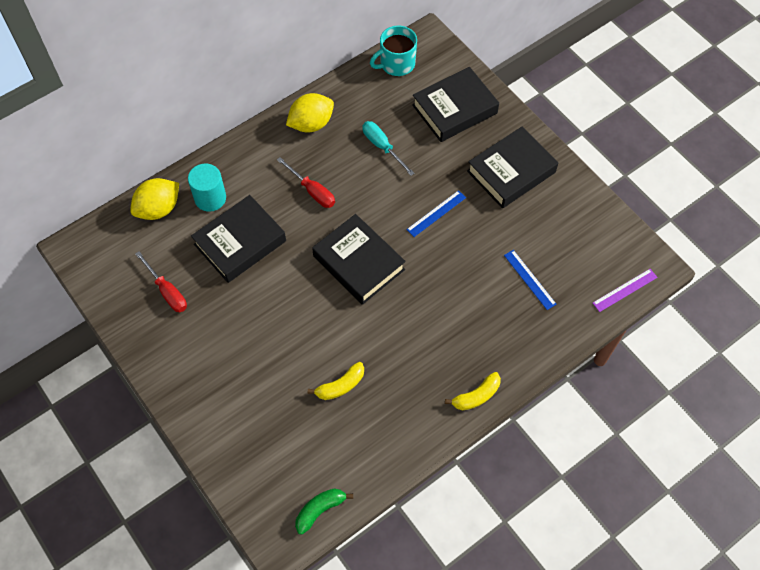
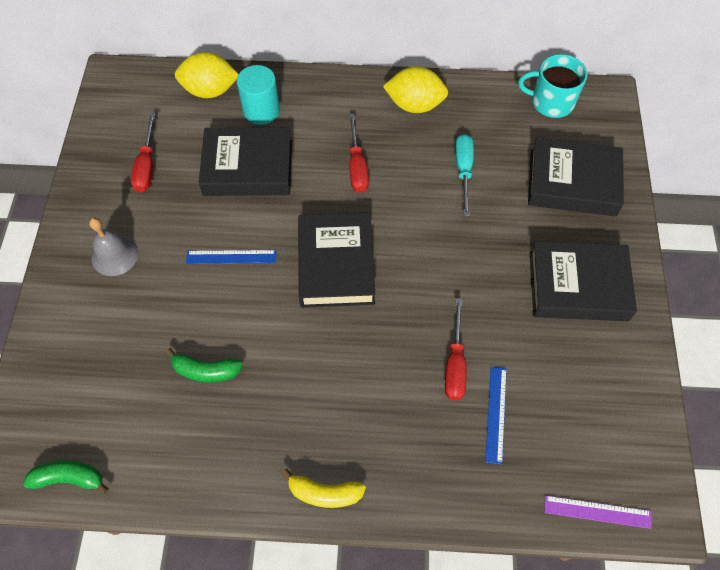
camera: 40 degrees right, 0 degrees up
(207, 364) = (115, 255): none -> grey bell
(340, 386) = (205, 371): yellow banana -> green banana
(436, 213) = (458, 272): blue ruler -> blue ruler (231, 257)
(482, 269) = (455, 364): none -> red screwdriver

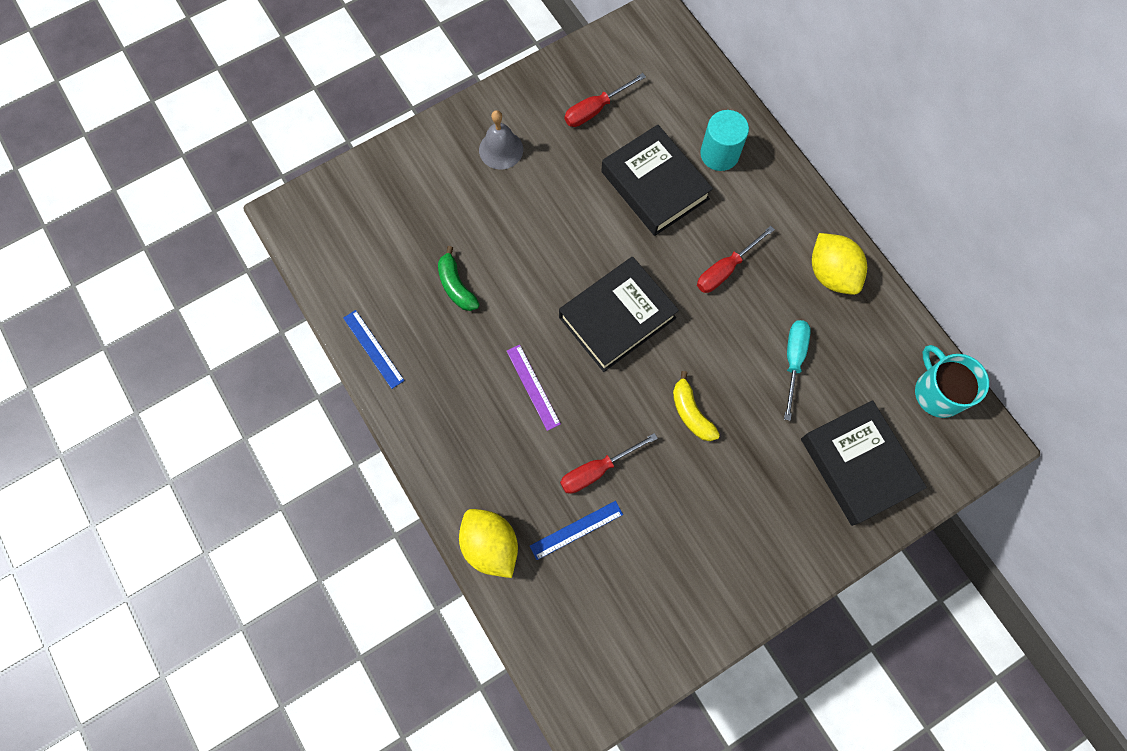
camera: 55 degrees right, 10 degrees up
(70, 478) = (316, 256): green banana -> none
(210, 90) = (706, 100): yellow lemon -> yellow lemon (490, 545)
(231, 257) = (563, 233): blue ruler -> blue ruler (373, 349)
(324, 493) = (422, 439): yellow banana -> yellow banana (691, 412)
(463, 170) = (793, 360): turquoise screwdriver -> turquoise screwdriver turned 45 degrees counterclockwise
(578, 286) = (748, 530): black book -> none
(597, 511) = (549, 660): purple ruler -> purple ruler (533, 387)

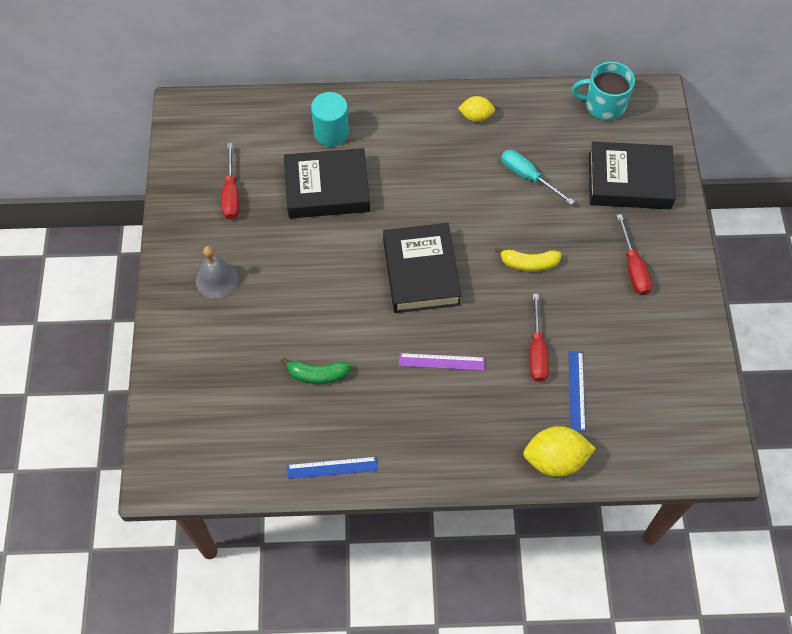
camera: 60 degrees left, 10 degrees down
(725, 269) = (429, 180): red screwdriver -> red screwdriver (633, 267)
(831, 273) = (476, 117): yellow lemon -> yellow lemon, size x0.61

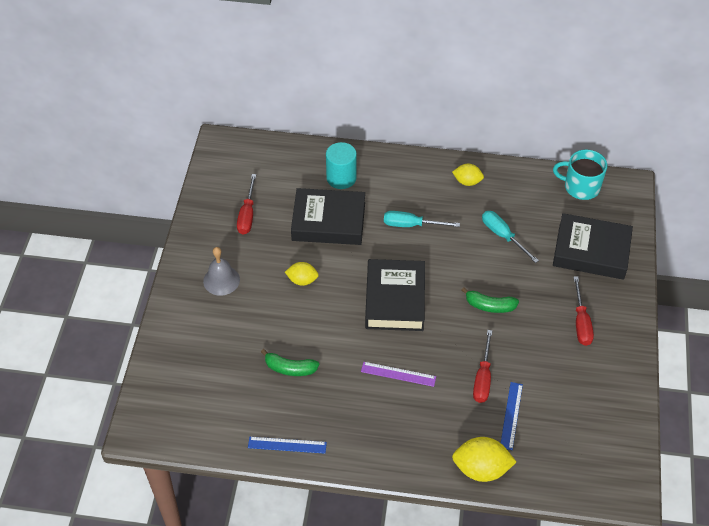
camera: 10 degrees right, 10 degrees down
(310, 265) = (302, 280): none -> yellow lemon
(422, 179) = (411, 225): none -> turquoise screwdriver
(528, 263) = (489, 306): yellow banana -> green banana

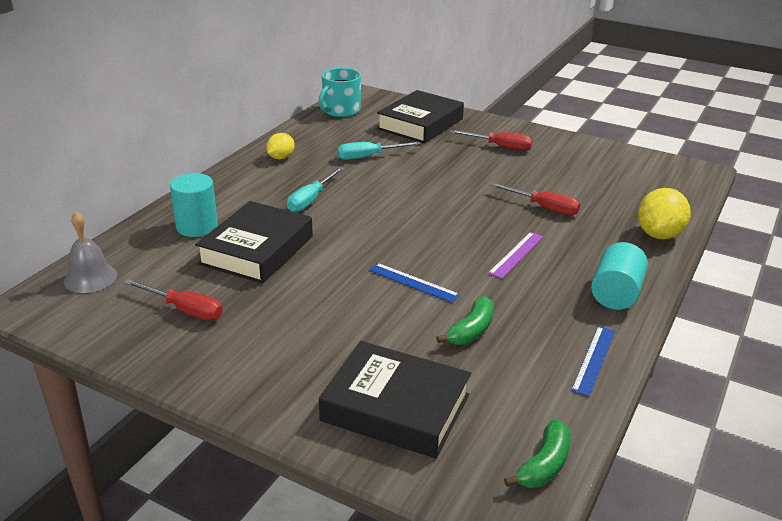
camera: 70 degrees left, 20 degrees down
(221, 280) = (282, 359): grey bell -> grey bell (90, 278)
(302, 280) = (334, 290): yellow lemon -> none
(374, 448) = (615, 294): none -> turquoise cylinder
(395, 299) = (409, 233): black book -> black book (395, 408)
(489, 306) = (453, 183): green banana -> green banana (544, 465)
(511, 415) = (596, 203): blue ruler -> blue ruler (413, 282)

